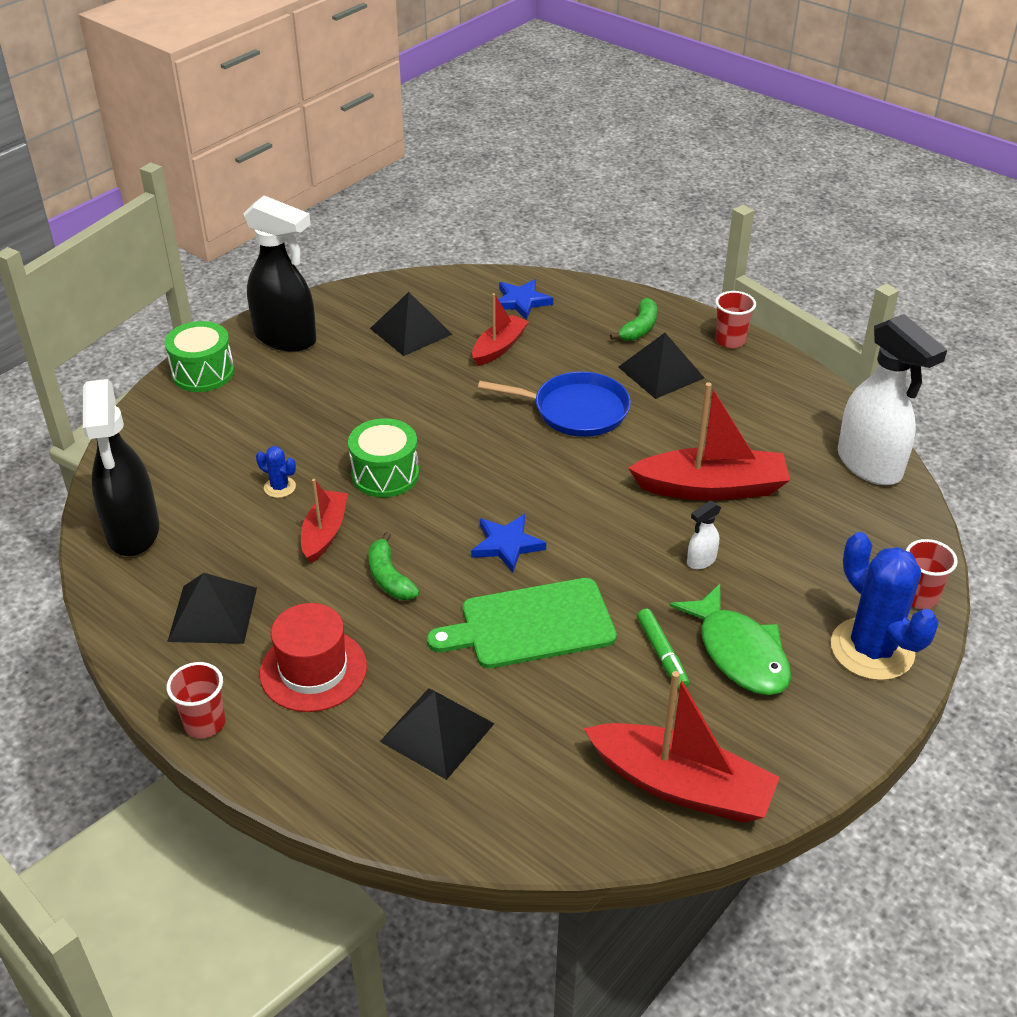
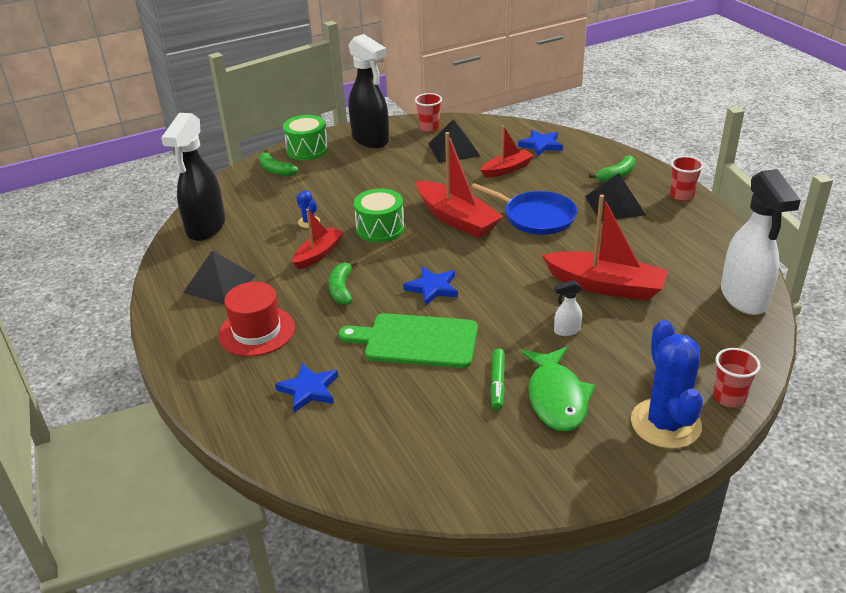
camera: 25 degrees right, 5 degrees down
(177, 416) = (275, 170): none -> green banana
(204, 723) = (171, 344): red cup -> red cup (429, 128)
(437, 732) = (309, 389): black pyramid -> blue star
(681, 786) = (454, 473): red boat -> red boat (457, 219)

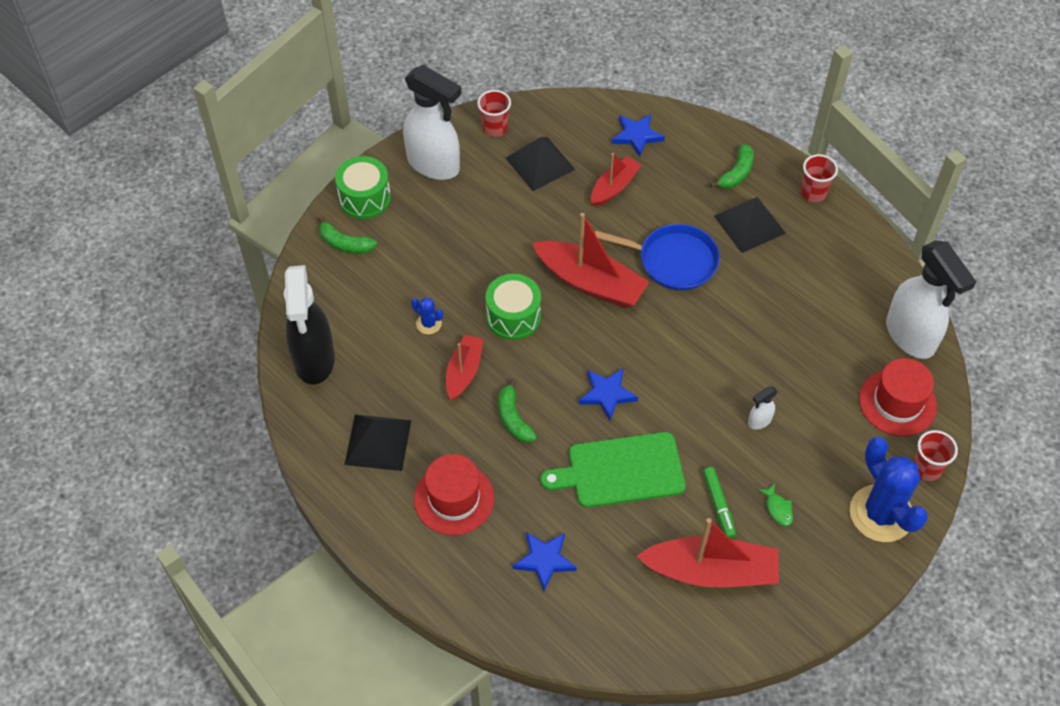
camera: 20 degrees left, 20 degrees up
(371, 140) = (434, 165): black spray bottle -> white spray bottle
(556, 398) = (778, 508): green fish -> green fish, size x0.41
(605, 286) = (777, 350): red boat -> red boat (711, 571)
(714, 342) = (897, 402): none -> red hat

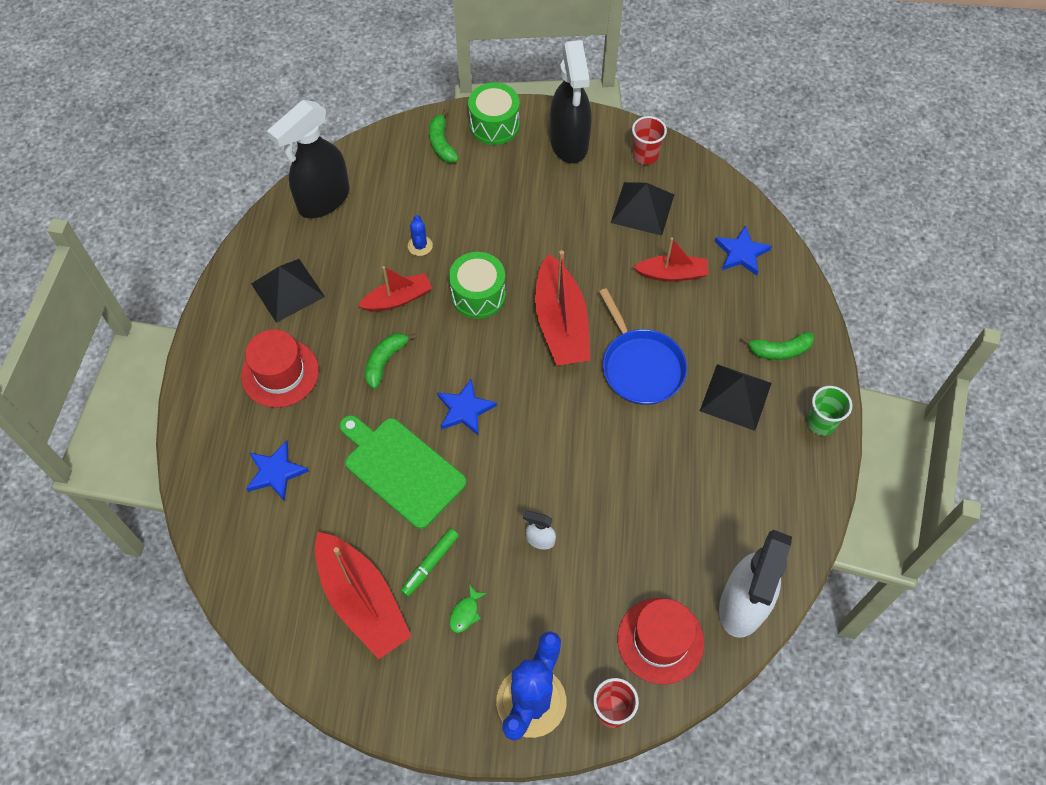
camera: 50 degrees right, 5 degrees up
(434, 165) = (569, 143): white spray bottle -> black spray bottle
(813, 193) = (821, 423): red cup -> green cup

